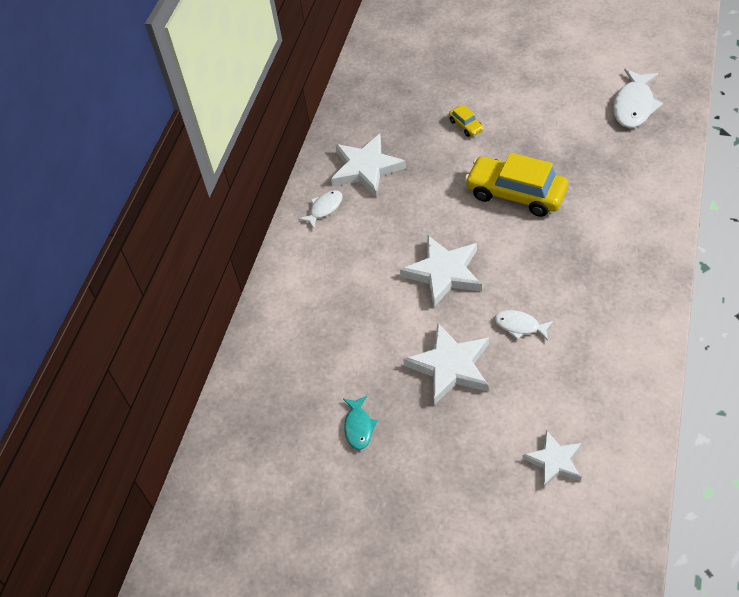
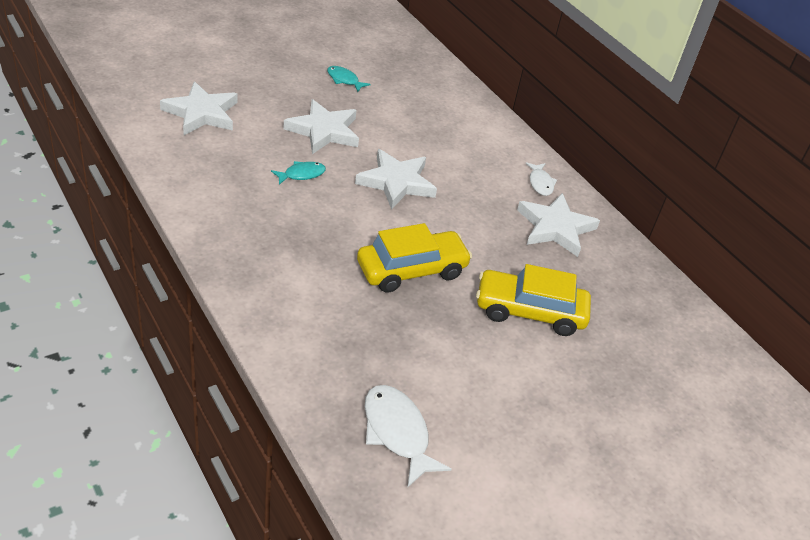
camera: 120 degrees right, 10 degrees down
(466, 125) = (529, 311): yellow car -> yellow car, size x2.28
(520, 326) = (301, 174): white fish -> turquoise fish
(554, 461) = (202, 113): white star -> white star, size x1.58

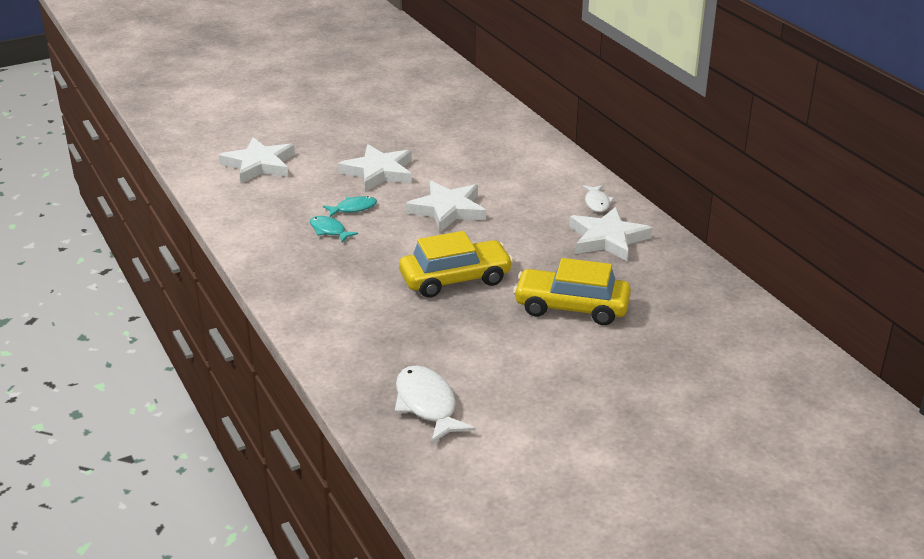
camera: 10 degrees right, 10 degrees down
(344, 80) = (403, 129): turquoise fish -> turquoise fish (329, 230)

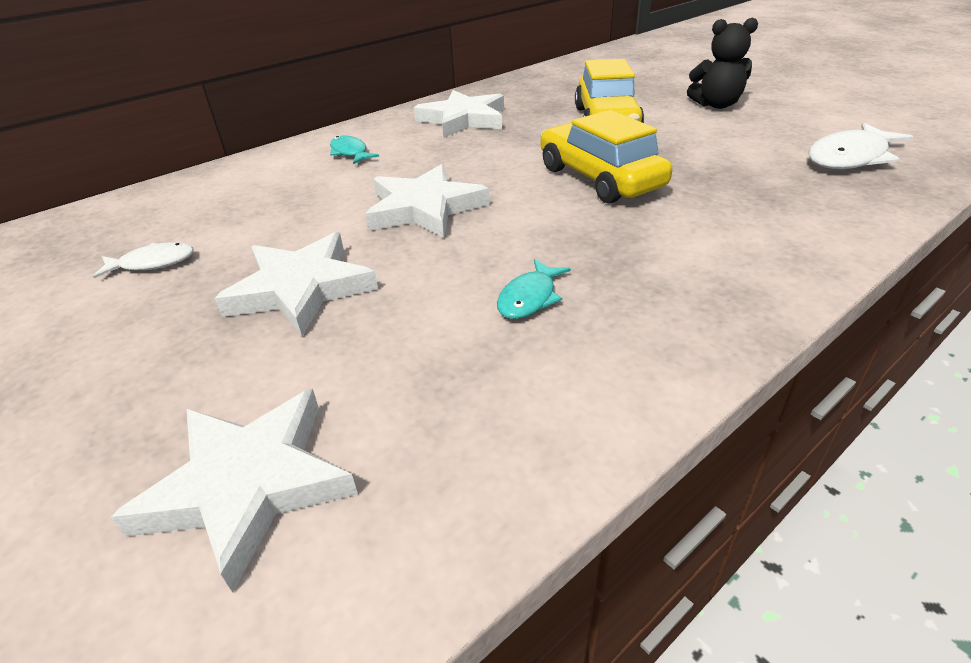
camera: 100 degrees left, 5 degrees up
(353, 208) = (443, 289): turquoise fish -> turquoise fish (350, 153)
(586, 380) = (716, 105): none -> black teddy bear
(597, 203) = (385, 130): white fish -> white fish (153, 263)

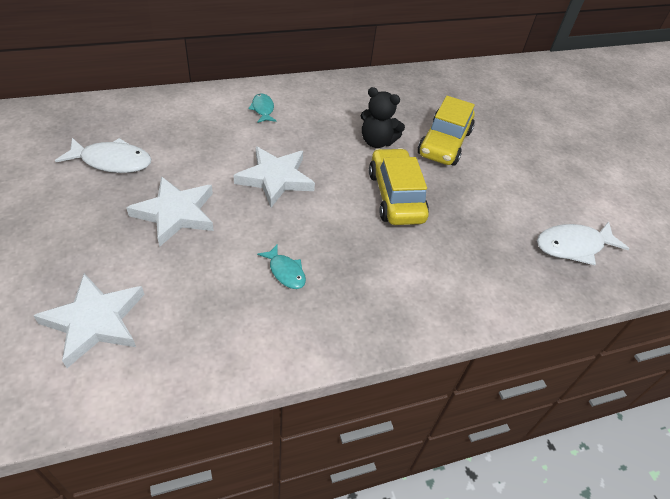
camera: 15 degrees right, 10 degrees up
(153, 263) = (112, 161): white fish -> white fish, size x1.70
(463, 119) = (352, 104): white star -> none
(529, 298) = (285, 272): turquoise fish -> turquoise fish turned 90 degrees counterclockwise
(716, 105) = (533, 157): black teddy bear -> black teddy bear (377, 142)

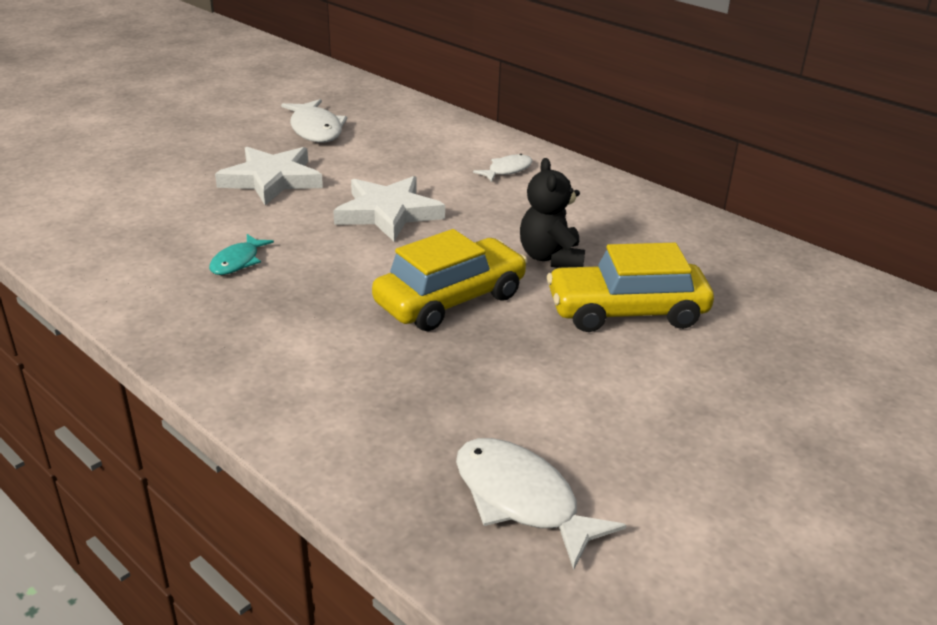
camera: 65 degrees right, 15 degrees down
(95, 321) = (99, 191): white star -> none
(263, 109) = (507, 170): turquoise fish -> white fish

